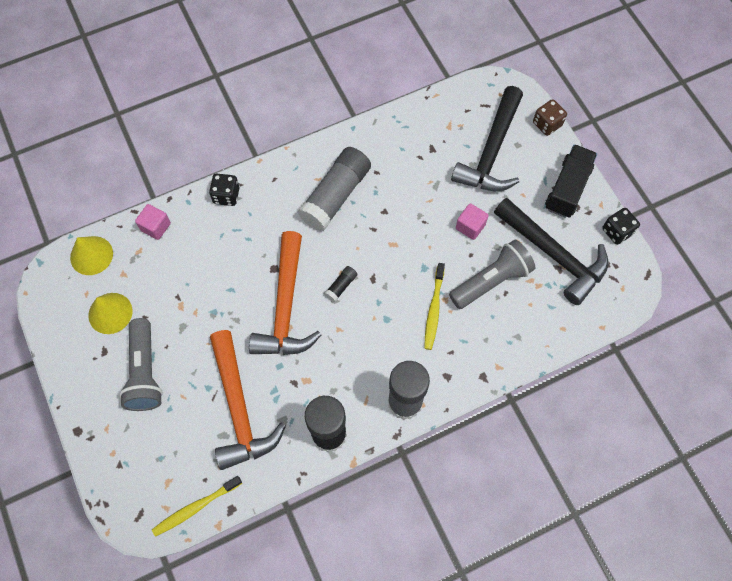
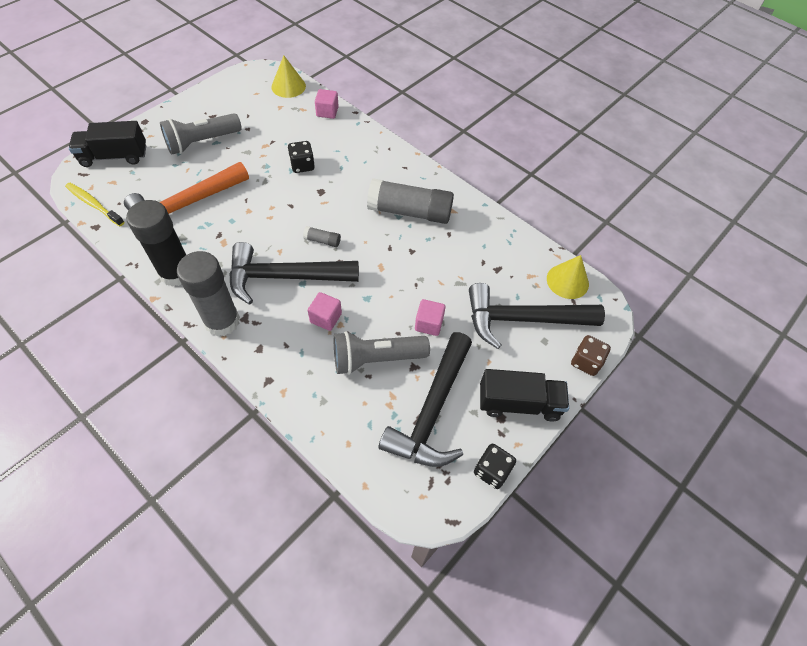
camera: 65 degrees right, 10 degrees down
(110, 313) = (245, 109): yellow cone -> yellow cone (567, 281)
(125, 475) = (114, 156): none -> black truck
(226, 195) = (374, 143): black dice -> black dice (302, 165)
(285, 306) = (288, 208): orange hammer -> none
(341, 286) = (322, 241): black glue stick -> grey glue stick
(373, 332) = (285, 277): none -> black hammer
(434, 309) = (326, 318): yellow toothbrush -> pink cube
(491, 281) = (376, 359): grey flashlight -> grey flashlight turned 135 degrees clockwise

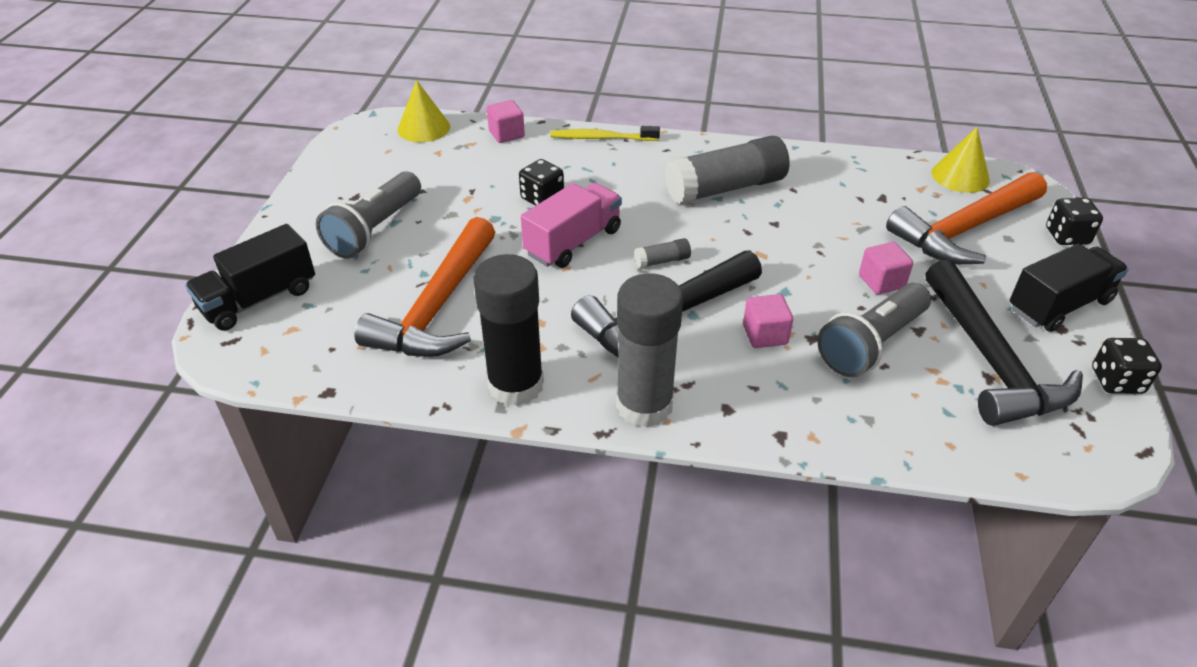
camera: 30 degrees left, 15 degrees down
(94, 204) = (293, 367): yellow toothbrush -> yellow toothbrush (601, 138)
(289, 203) = (573, 242): none -> pink truck
(523, 319) = (964, 229): black hammer -> orange hammer
(586, 362) = (1067, 236): brown dice -> black dice

